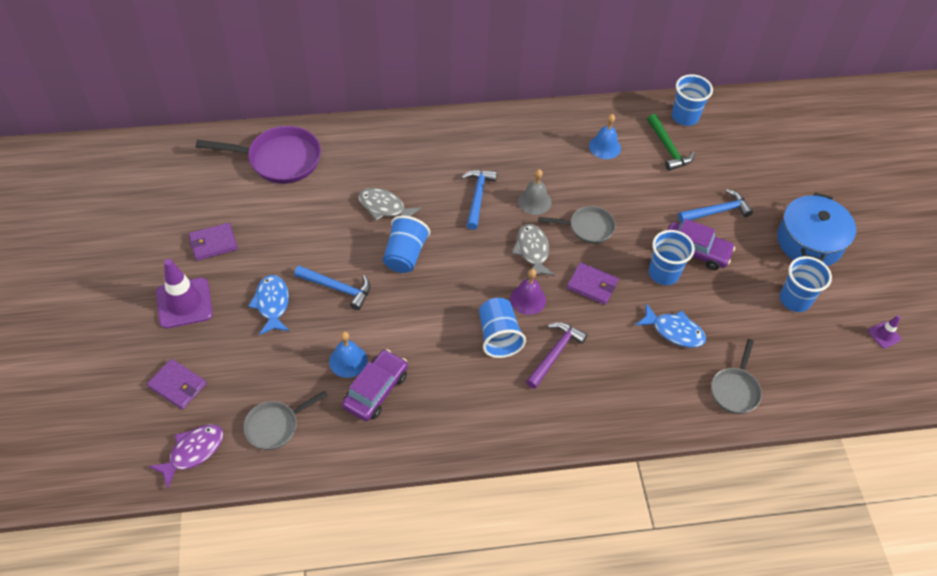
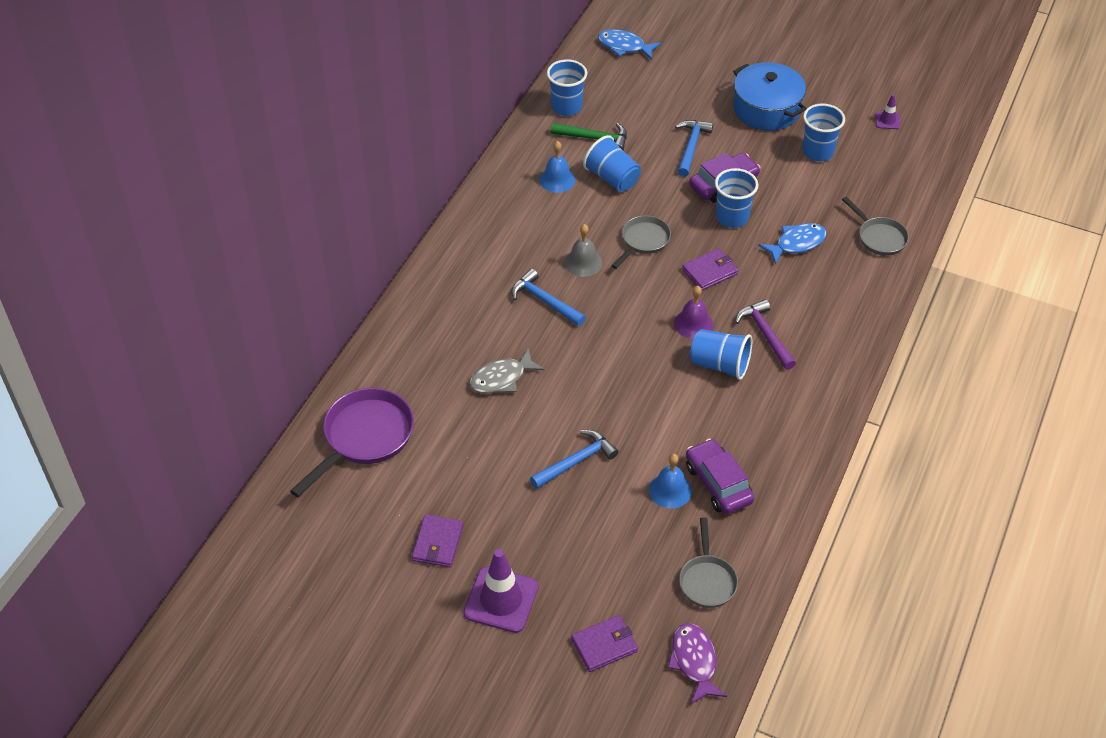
camera: 55 degrees left, 5 degrees down
(272, 304) = (557, 523): blue fish -> blue fish (624, 46)
(405, 255) = (574, 390): blue cup -> blue cup (612, 178)
(532, 251) = (641, 293): grey fish -> none

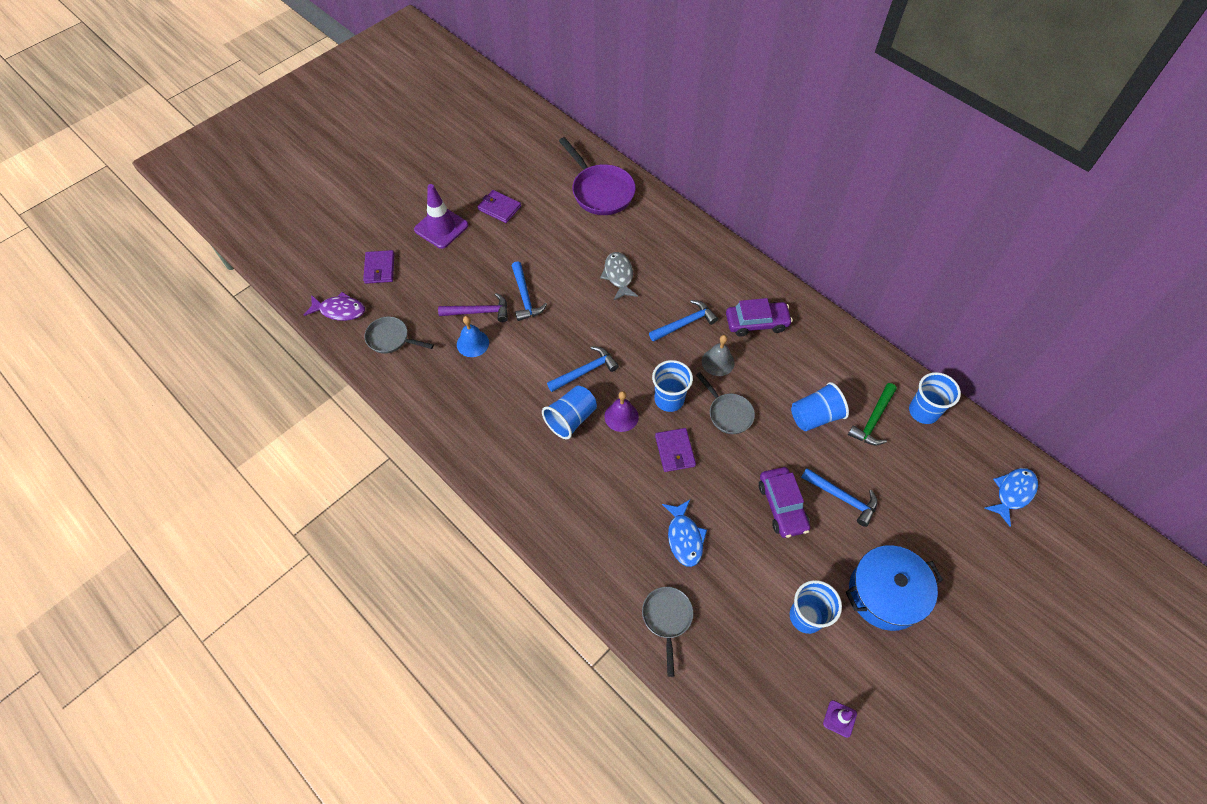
camera: 110 degrees right, 10 degrees up
(557, 180) = (824, 374): blue bell -> none
(653, 370) = (585, 371): none -> blue hammer
(718, 483) = (463, 375): purple car -> purple car (756, 322)
(732, 217) = (735, 495): blue cup -> blue cup (669, 399)
(765, 334) = (588, 465): purple hammer -> purple hammer (479, 312)
(879, 237) = (667, 619): grey pan -> grey pan turned 105 degrees clockwise

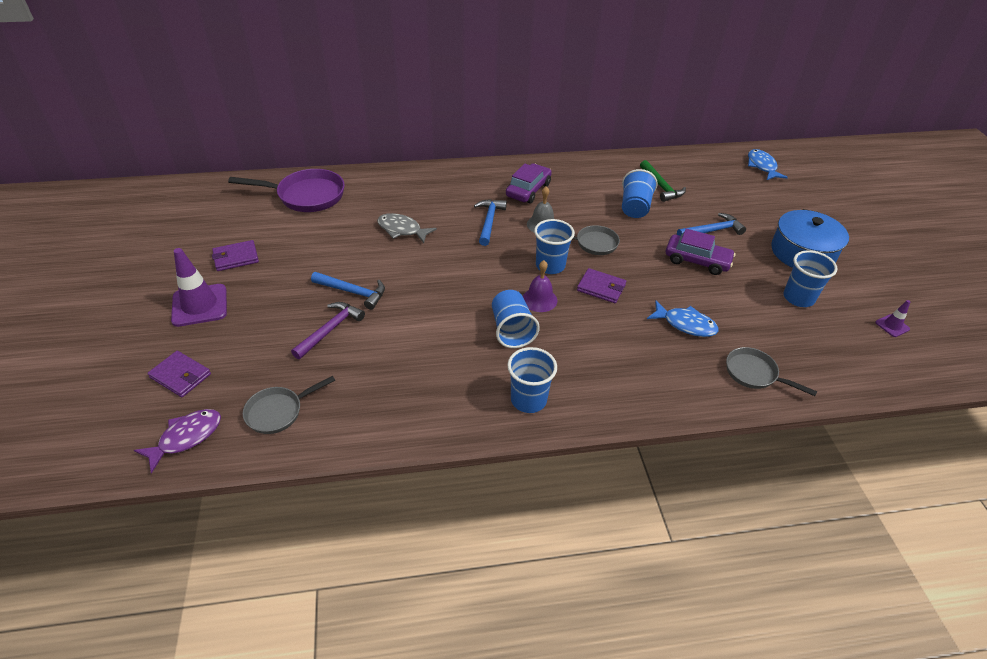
camera: 55 degrees left, 15 degrees down
(472, 343) = (359, 352): blue bell -> none
(585, 371) = (473, 296): blue hammer -> none
(923, 411) = (673, 165): blue cup -> blue cup (528, 400)

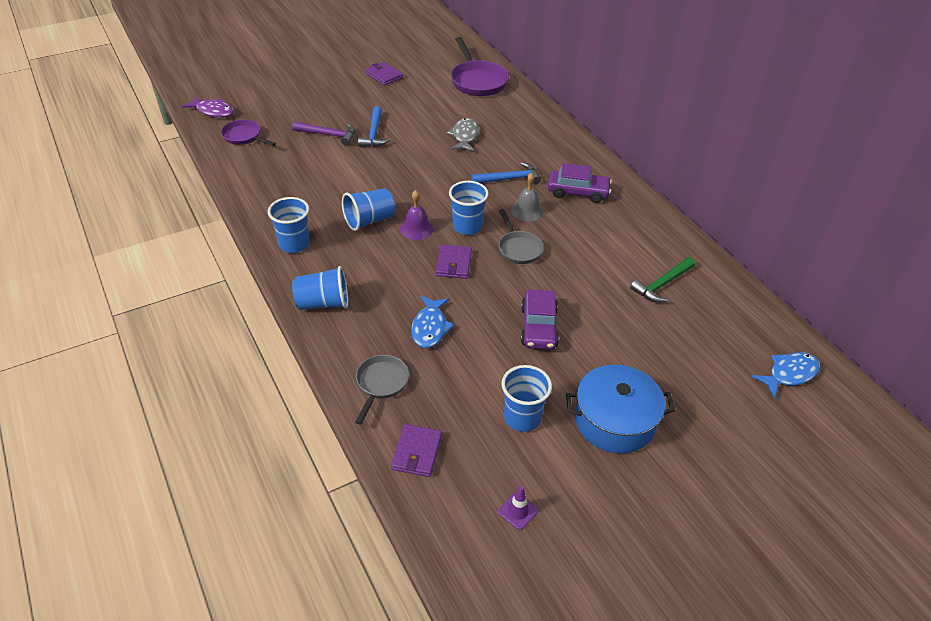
camera: 70 degrees right, 0 degrees up
(181, 376) = (262, 93): purple wallet -> purple wallet (417, 452)
(199, 305) = (328, 78): purple traffic cone -> none
(278, 412) = (244, 137): grey pan -> purple pan
(635, 207) = (604, 269): blue cup -> blue cup (323, 303)
(712, 231) = (603, 335): blue hammer -> none

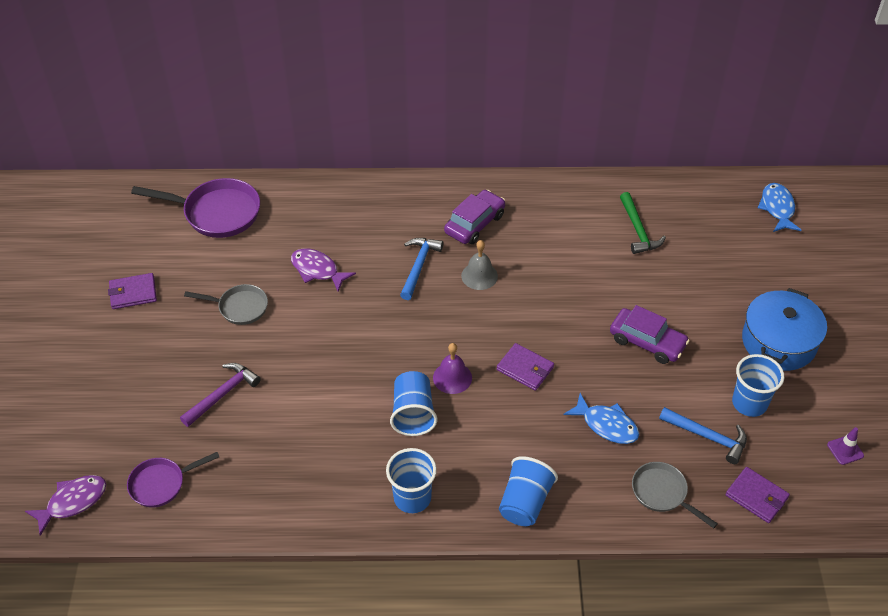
camera: 60 degrees left, 5 degrees up
(374, 133) = (252, 349): blue hammer -> blue hammer (708, 437)
(465, 136) = (317, 270): grey fish -> purple fish
(467, 227) = (475, 334): blue cup -> none
(518, 248) = (532, 308): grey pan -> grey pan (239, 307)

